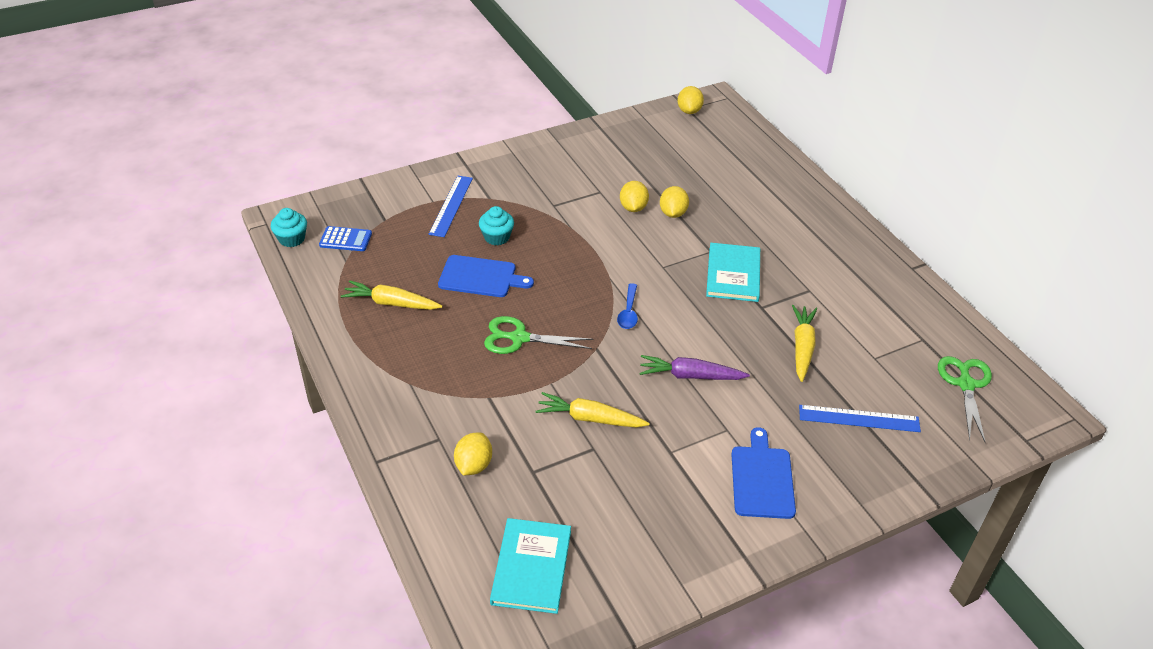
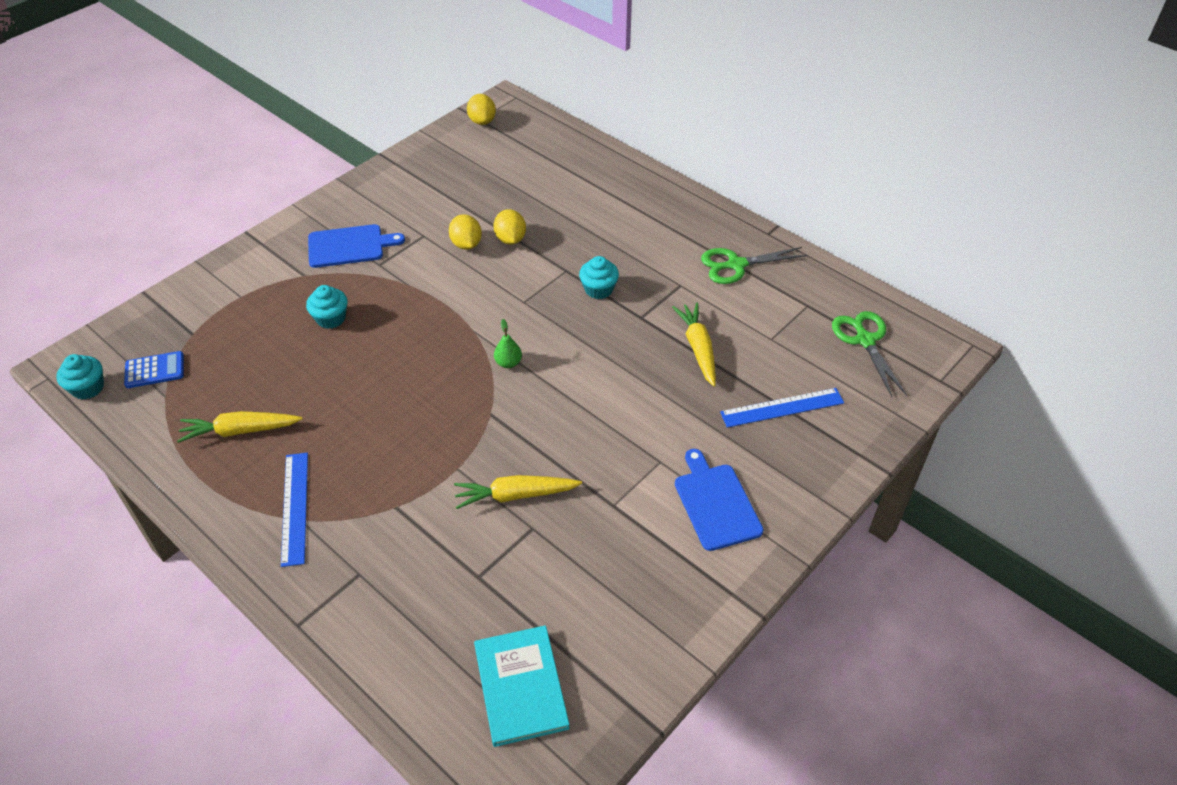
camera: 20 degrees left, 5 degrees up
(451, 205) = (264, 296): blue ruler -> blue ruler (295, 507)
(473, 465) = (410, 591): yellow lemon -> none
(481, 277) = (331, 370): blue cutting board -> blue cutting board (349, 246)
(519, 338) = (402, 428): green scissors -> green scissors (736, 265)
(628, 312) = (508, 363): blue spoon -> green pear
(690, 376) = (600, 414): purple carrot -> none
(733, 274) = (598, 289): turquoise book -> turquoise cupcake

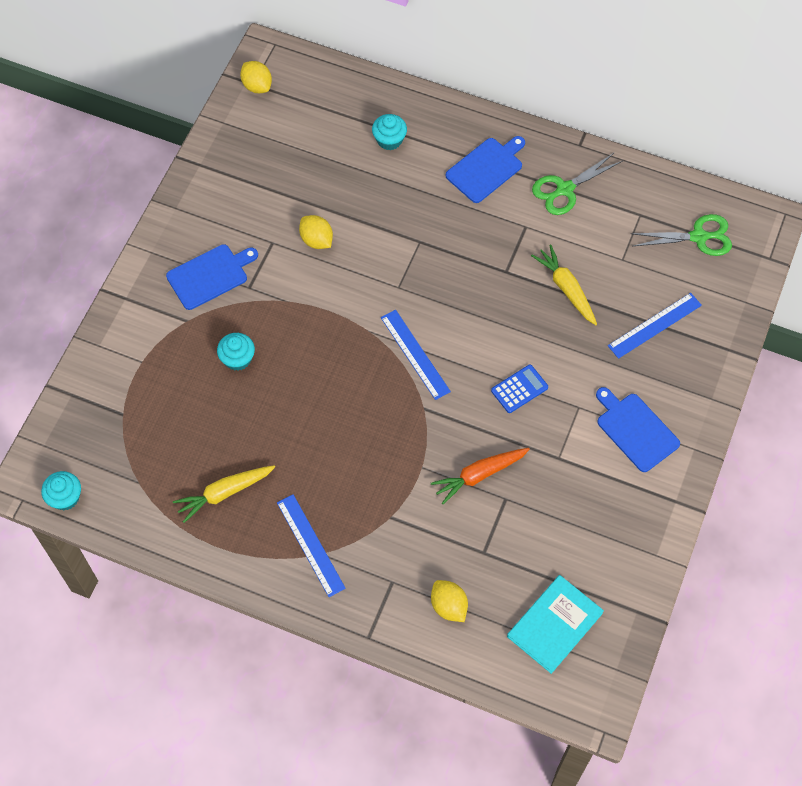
camera: 20 degrees left, 15 degrees up
(155, 370) = (113, 461): blue calculator -> blue calculator (519, 389)
(508, 363) = (415, 354): green pear -> blue ruler
(510, 239) = (354, 222): yellow lemon -> yellow lemon (449, 606)
(515, 495) = (479, 475): yellow carrot -> orange carrot
(521, 686) = (555, 625): turquoise book -> turquoise book turned 75 degrees clockwise
(598, 289) = (457, 253): turquoise cupcake -> turquoise cupcake (389, 140)
(663, 229) = (486, 168): none -> blue cutting board
(865, 340) = (698, 237): green scissors -> green scissors turned 120 degrees clockwise

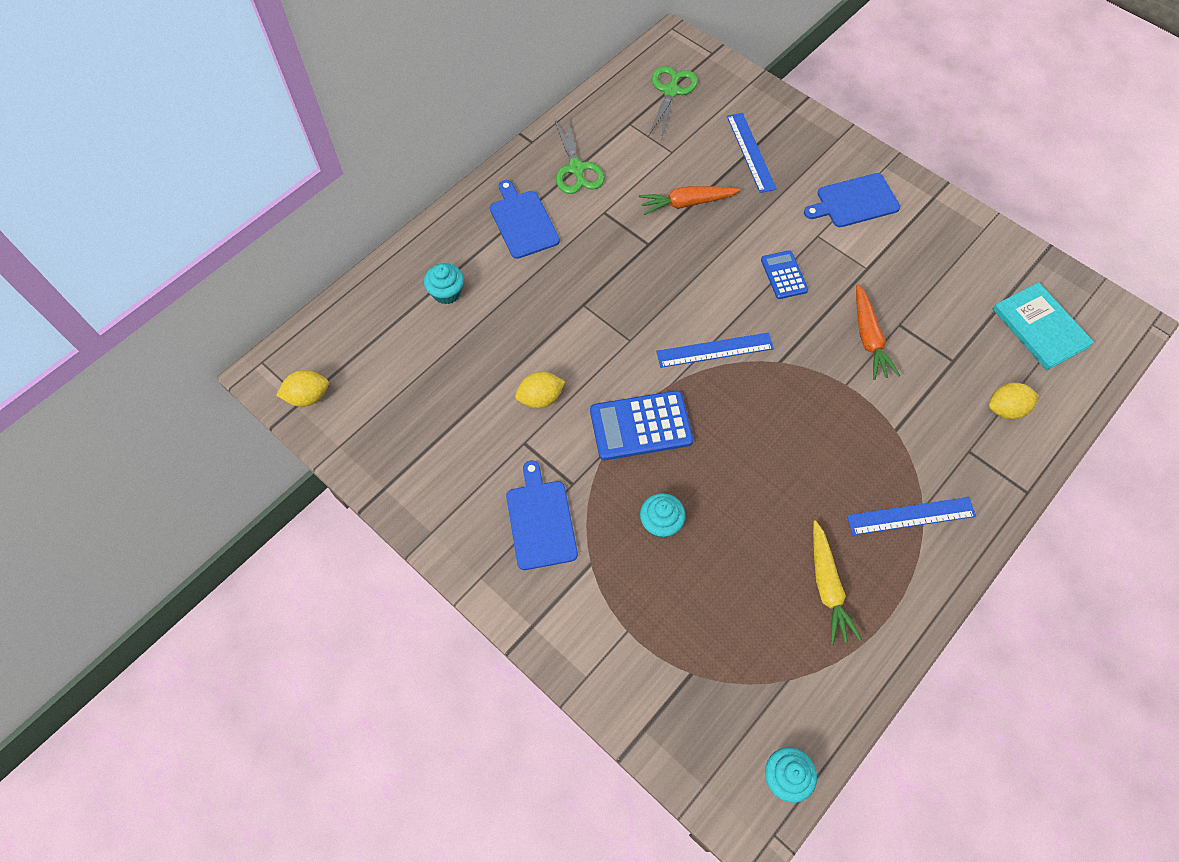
camera: 70 degrees left, 0 degrees up
(319, 319) = (640, 426): none -> blue calculator
(566, 288) = (687, 203): yellow carrot -> orange carrot

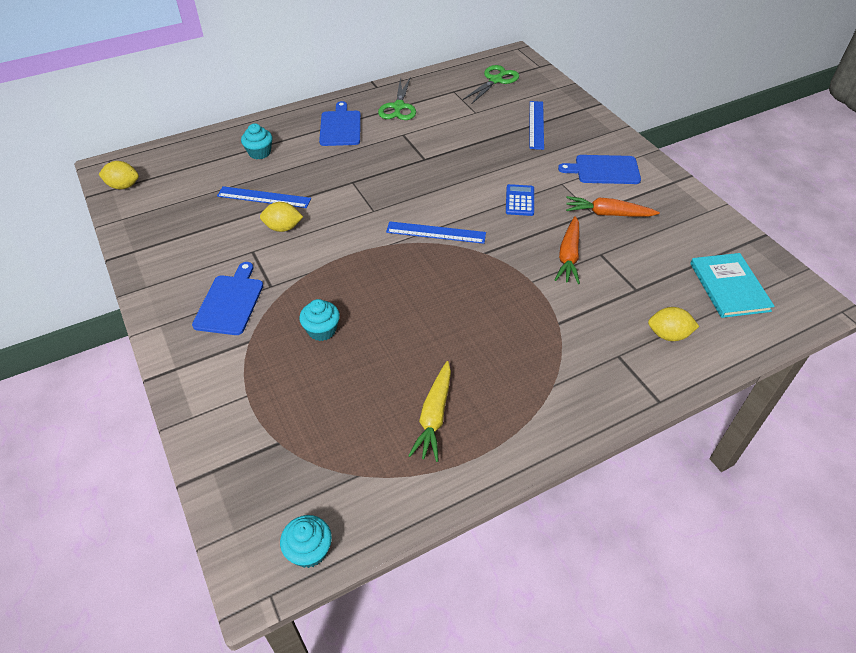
camera: 20 degrees right, 15 degrees down
(640, 426) = (347, 264): blue calculator -> none
(687, 203) = (468, 143): orange carrot -> orange carrot (608, 214)
(911, 516) = (539, 387): blue ruler -> blue ruler (264, 197)

